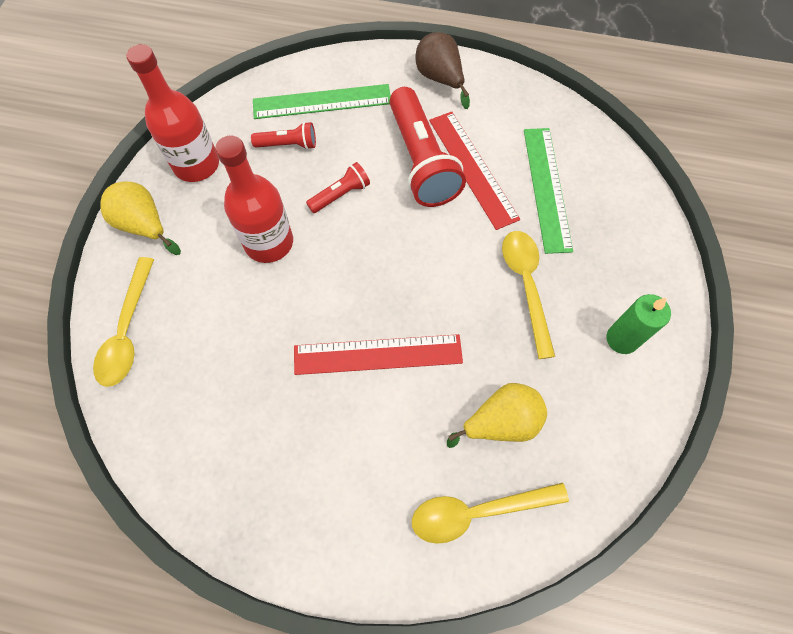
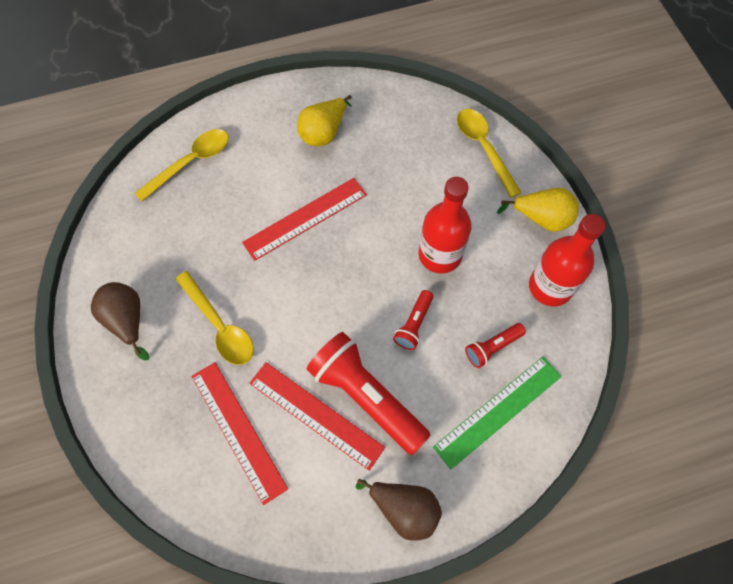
camera: 150 degrees right, 0 degrees up
(500, 422) = (197, 218): yellow pear -> yellow pear (324, 132)
(546, 188) = (238, 430): green ruler -> red ruler
(622, 339) = (127, 321): green candle -> brown pear

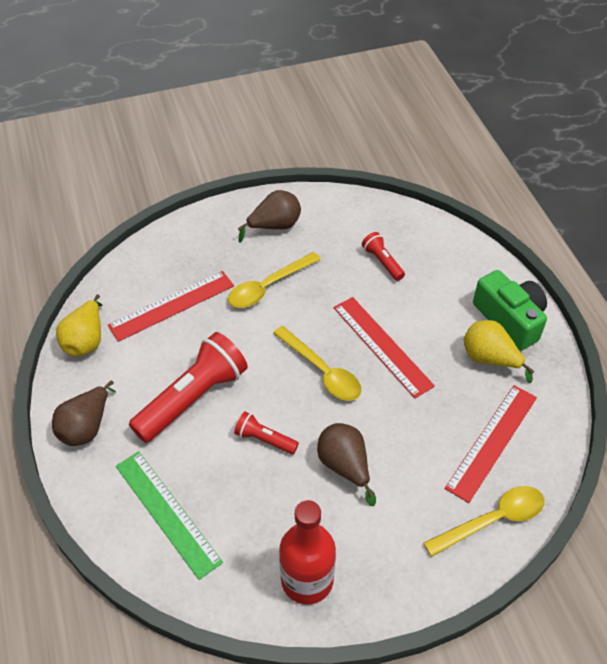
camera: 90 degrees right, 15 degrees down
(190, 163) = (437, 254): yellow spoon -> yellow spoon (322, 371)
(279, 112) = (510, 319): none -> green camera
(316, 414) = (180, 359): red ruler -> red ruler (492, 442)
(440, 255) = (345, 466): red bottle -> brown pear
(492, 348) = (235, 512): red flashlight -> red flashlight (382, 262)
(541, 218) = (398, 579): yellow pear -> yellow pear (86, 340)

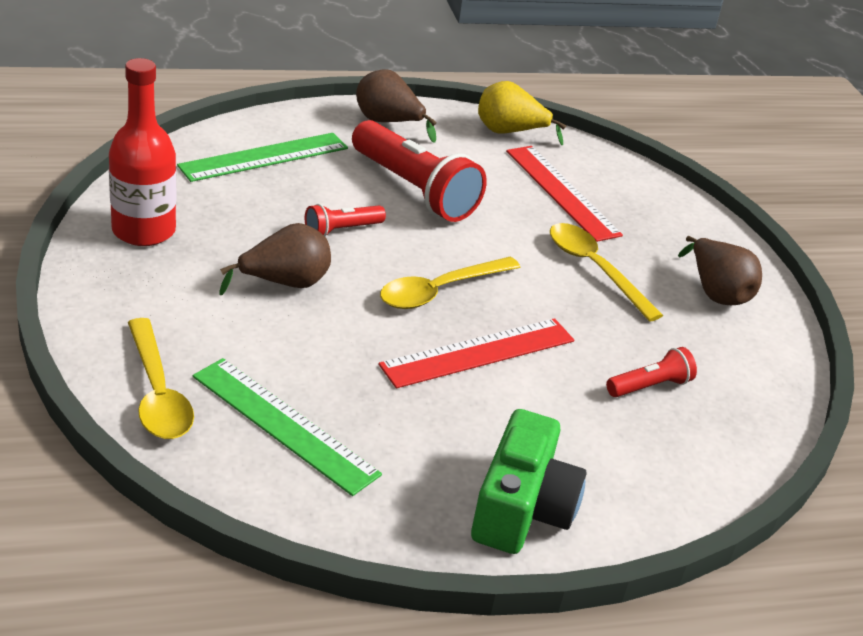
camera: 90 degrees right, 15 degrees down
(264, 439) = (342, 230): red flashlight -> red flashlight turned 150 degrees counterclockwise
(490, 359) = (439, 461): yellow pear -> none
(492, 442) = (283, 425): red ruler -> green ruler
(510, 319) = (522, 508): green camera -> green camera turned 45 degrees counterclockwise

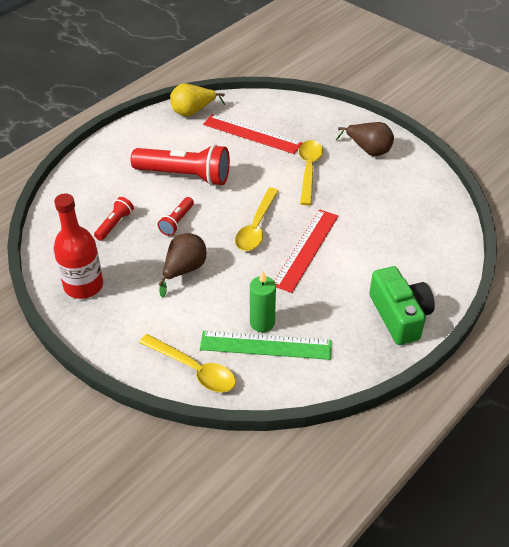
camera: 30 degrees left, 10 degrees up
(264, 157) = (92, 202): green ruler -> none
(311, 397) = (262, 323): none -> green candle
(388, 123) = (129, 141): brown pear -> none
(595, 269) = (309, 170): yellow spoon -> yellow spoon turned 75 degrees clockwise
(649, 386) = (389, 219): red flashlight -> red flashlight (114, 224)

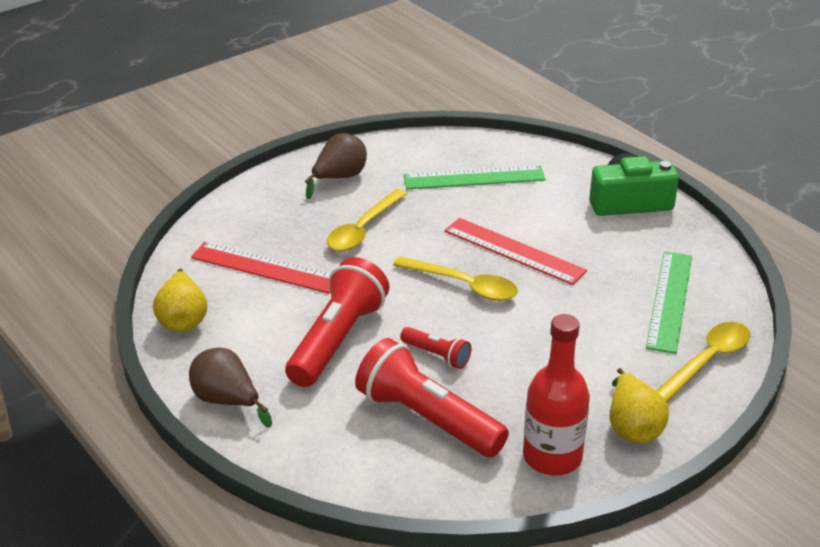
camera: 80 degrees left, 10 degrees down
(114, 224) = (427, 419): red flashlight -> red flashlight, size x2.05
(115, 326) = (632, 427): none -> yellow pear
(184, 270) = (535, 356): brown pear -> brown pear (227, 401)
(252, 134) = (265, 268): red ruler -> red ruler turned 75 degrees clockwise
(262, 323) = (634, 299): green candle -> none
(309, 170) = (363, 229): yellow spoon -> yellow spoon turned 75 degrees counterclockwise
(397, 219) = (474, 178): none -> green ruler

